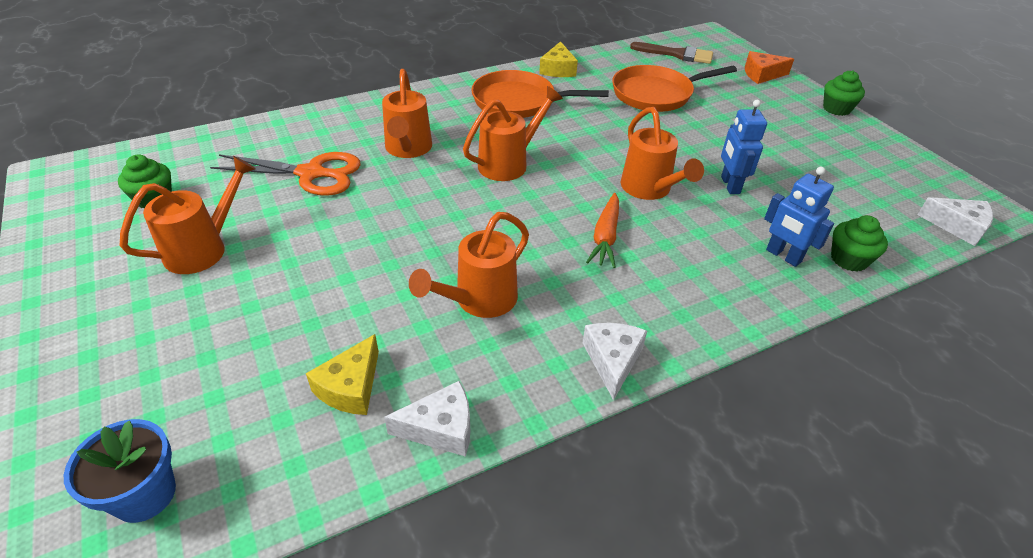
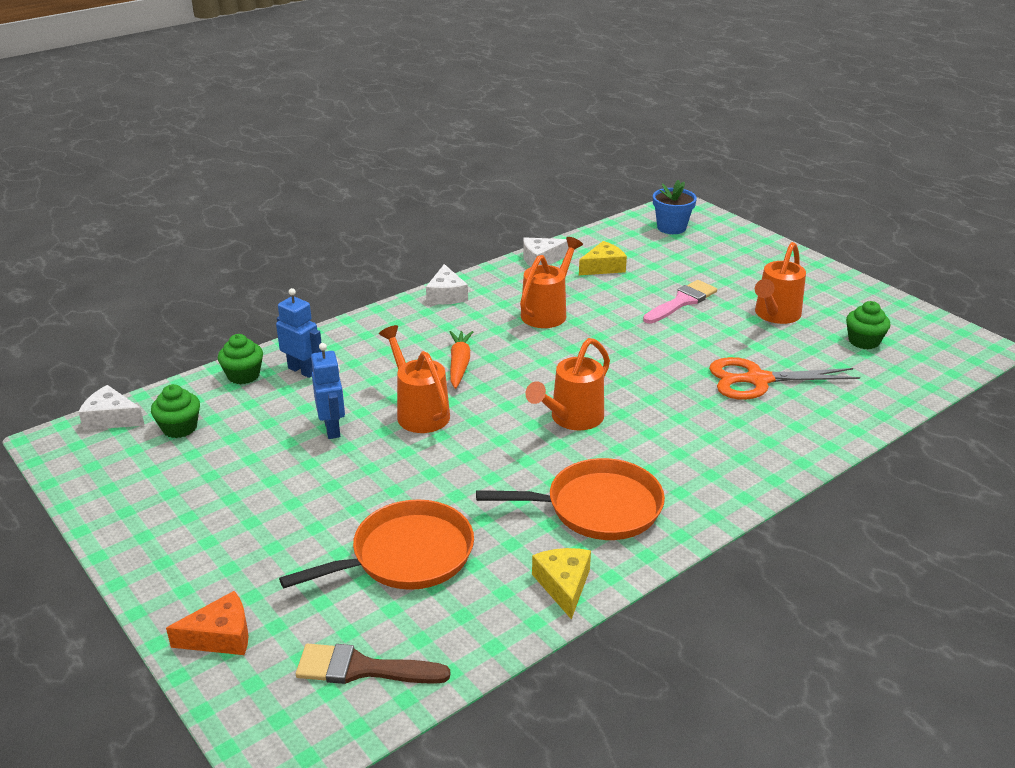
camera: 170 degrees right, 10 degrees down
(294, 290) = (682, 302): none -> pink brush
(351, 387) = (603, 267): yellow cheese -> yellow cheese turned 45 degrees clockwise
(408, 149) = (687, 419): orange watering can -> none
(836, 109) = (135, 572): green cupcake -> green cupcake (180, 428)

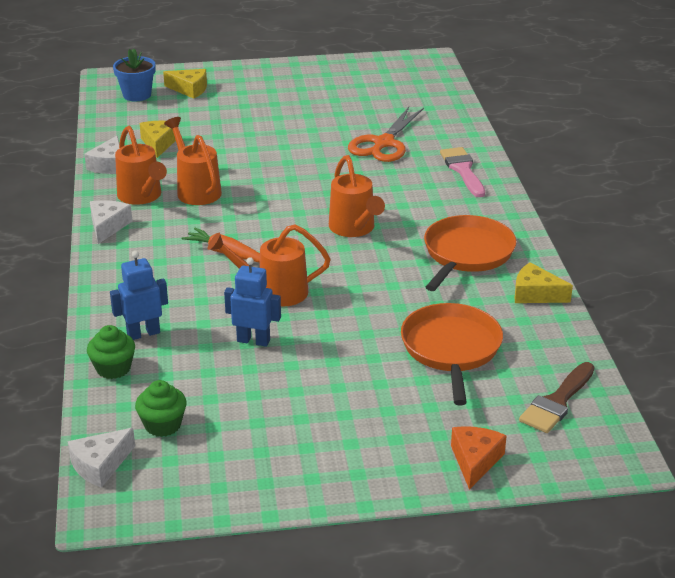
camera: 60 degrees left, 0 degrees up
(446, 295) = (108, 226): white cheese -> white cheese turned 105 degrees counterclockwise
(682, 302) = (251, 132): pink brush -> pink brush (463, 170)
(716, 246) = (189, 89): none -> yellow cheese
(775, 315) = (313, 106): orange watering can -> orange watering can (142, 196)
(863, 341) = (380, 91): green cupcake -> none

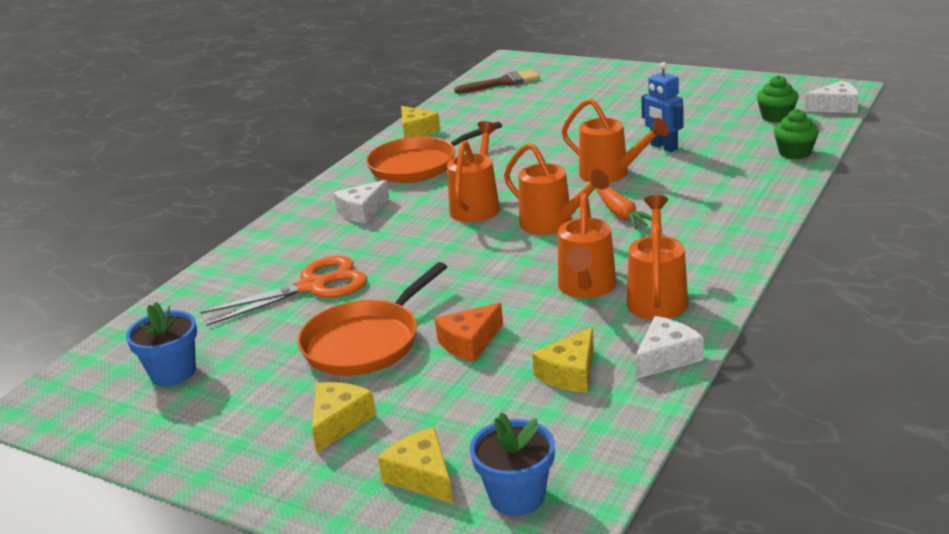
camera: 140 degrees left, 5 degrees down
(108, 226) = (724, 271): white cheese -> white cheese (362, 211)
(143, 333) = (753, 169): blue robot -> none
(259, 94) = (339, 422): none -> yellow cheese
(272, 229) = (552, 224): none -> orange watering can
(385, 87) = (173, 373): none -> blue flower pot
(451, 349) = (526, 115): orange pan -> orange pan (365, 342)
(463, 170) = (294, 234): pink brush -> none
(475, 461) = (590, 71): orange cheese -> orange cheese (469, 343)

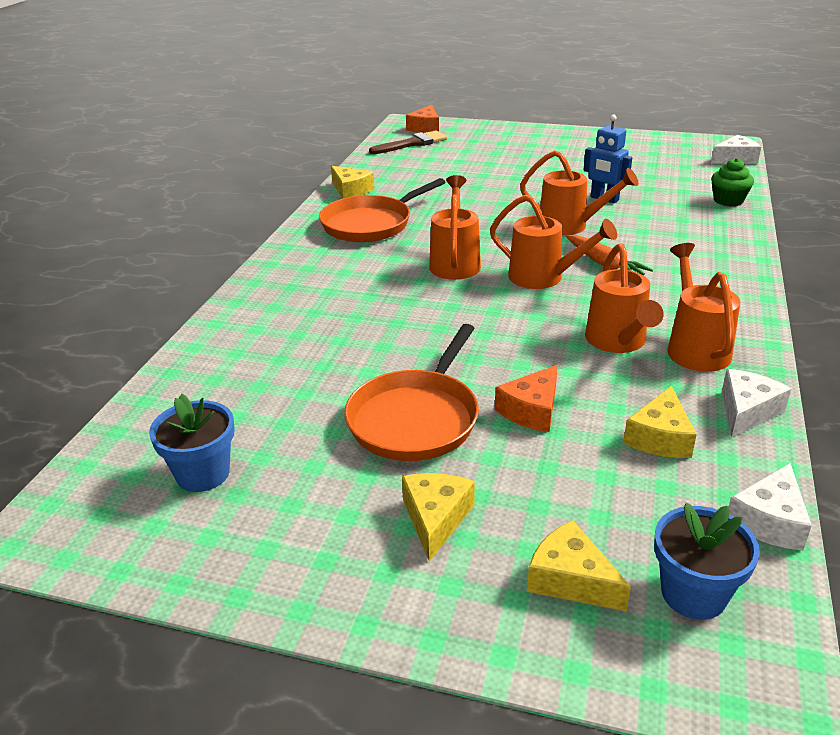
camera: 15 degrees left, 5 degrees up
(312, 287) = (322, 358): orange scissors -> none
(362, 211) = (336, 273): white cheese -> white cheese (769, 521)
(525, 66) = (425, 128): none -> orange cheese
(776, 117) = (689, 169): green cupcake -> none

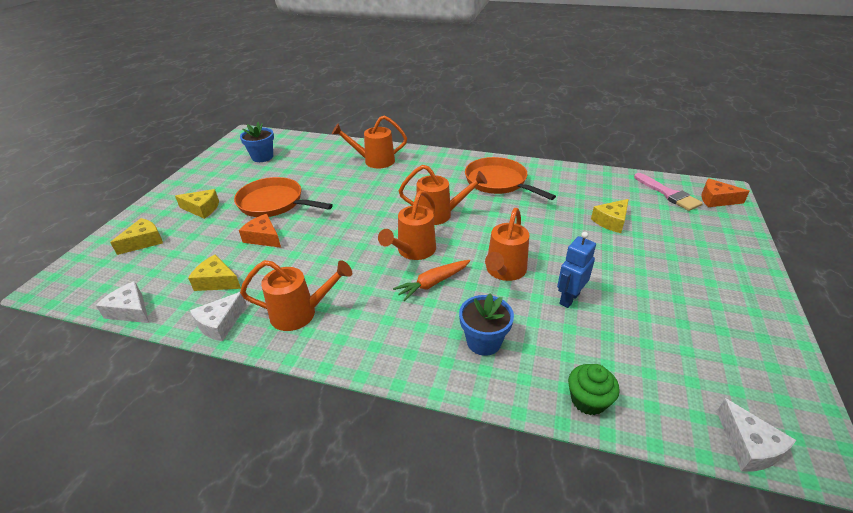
camera: 90 degrees right, 5 degrees up
(351, 191) = (555, 172): yellow cheese -> yellow cheese (611, 221)
(412, 143) = (668, 194): brown brush -> pink brush
(618, 342) = (319, 277): orange watering can -> orange watering can (374, 161)
(693, 594) = (109, 275): blue flower pot -> blue flower pot (483, 342)
(746, 411) = (220, 323): white cheese -> white cheese turned 90 degrees clockwise

